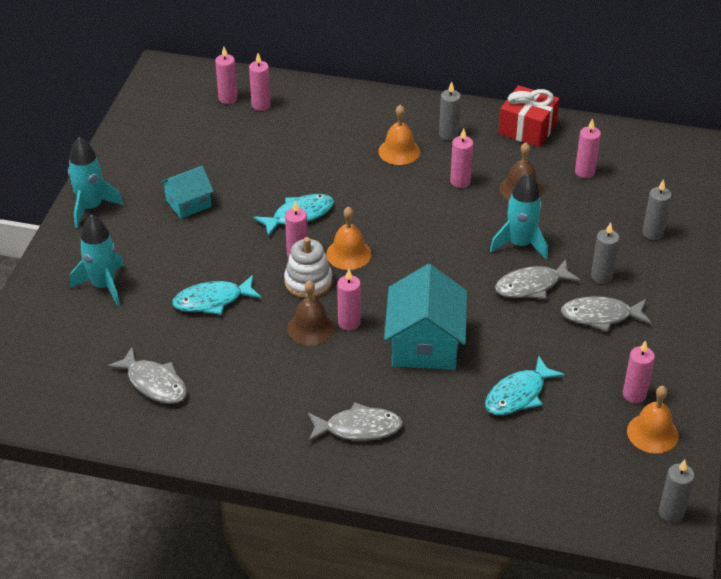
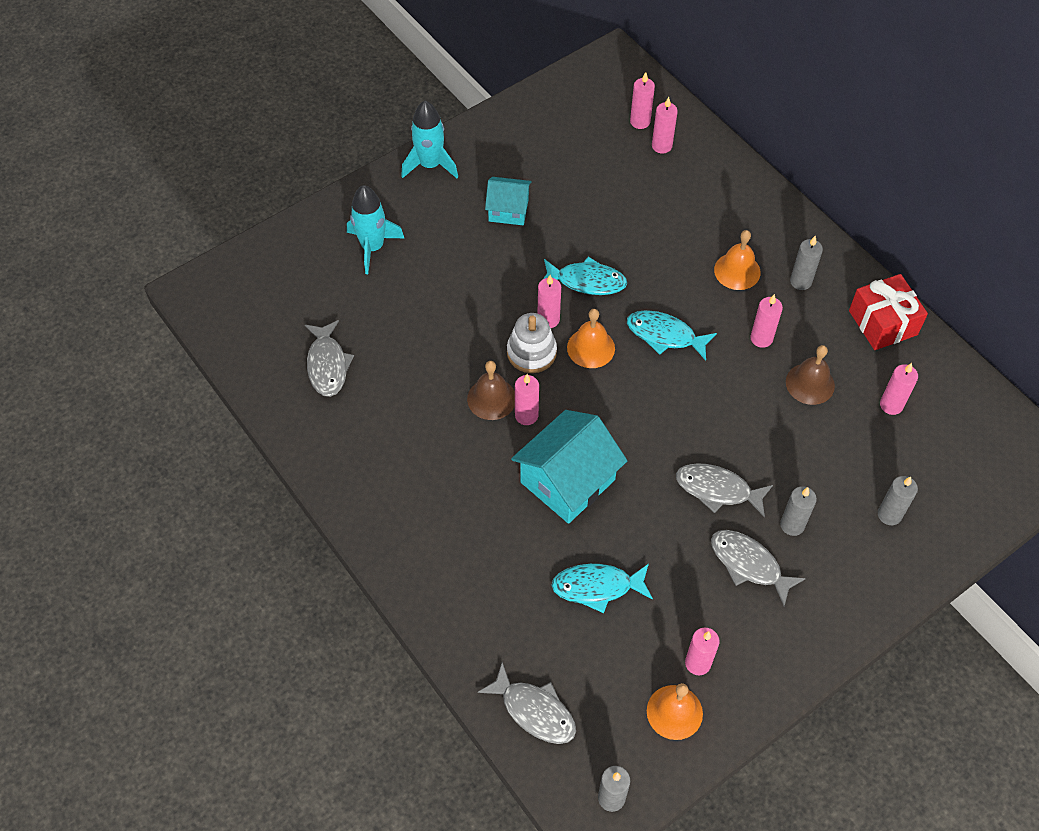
camera: 40 degrees right, 15 degrees up
(212, 301) = (440, 318): turquoise fish -> turquoise fish (665, 335)
(359, 428) = (438, 520): grey fish -> grey fish (534, 711)
(520, 244) = (750, 440): turquoise rocket -> none

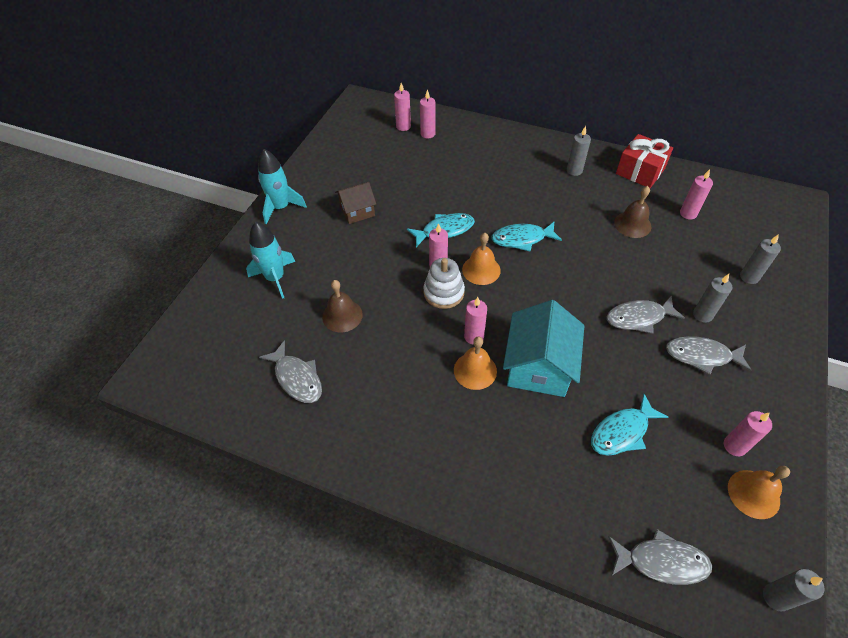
camera: 30 degrees left, 5 degrees down
(491, 398) = (440, 338): brown bell -> brown bell (342, 315)
(508, 210) = (357, 211): turquoise house -> brown house
(737, 271) = (532, 181): orange bell -> orange bell (475, 370)
(761, 338) = (581, 212): pink candle -> none

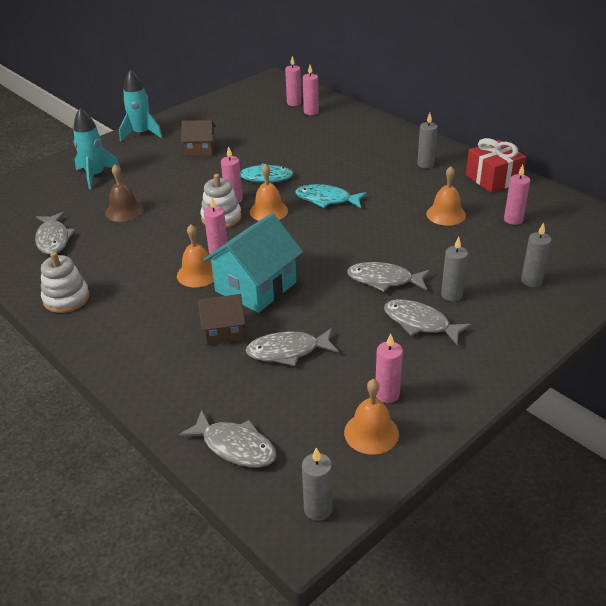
camera: 25 degrees right, 15 degrees down
(371, 451) = (66, 298): none -> white stacking toy
(550, 431) = (223, 331): none -> brown house
(622, 432) = (287, 351): turquoise fish -> grey fish
(632, 224) = (446, 214): brown bell -> orange bell

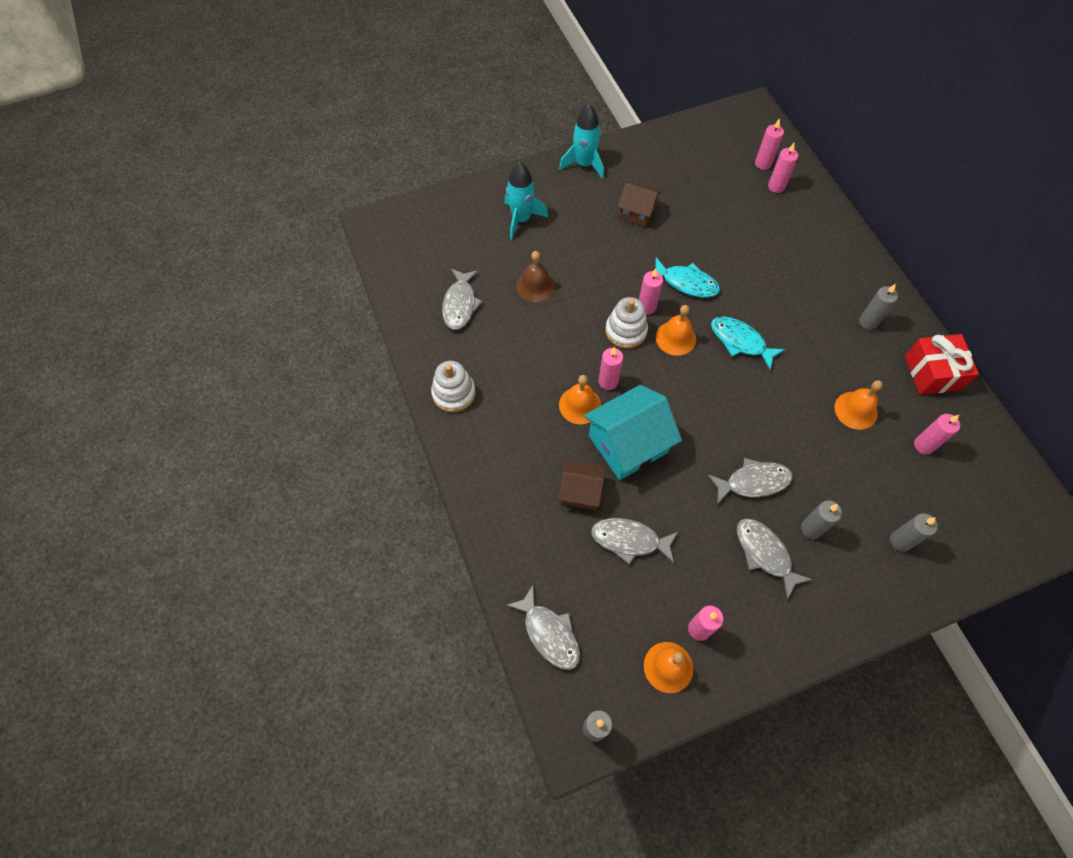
camera: 20 degrees right, 25 degrees up
(384, 280) = (753, 482): grey fish -> grey fish turned 135 degrees clockwise

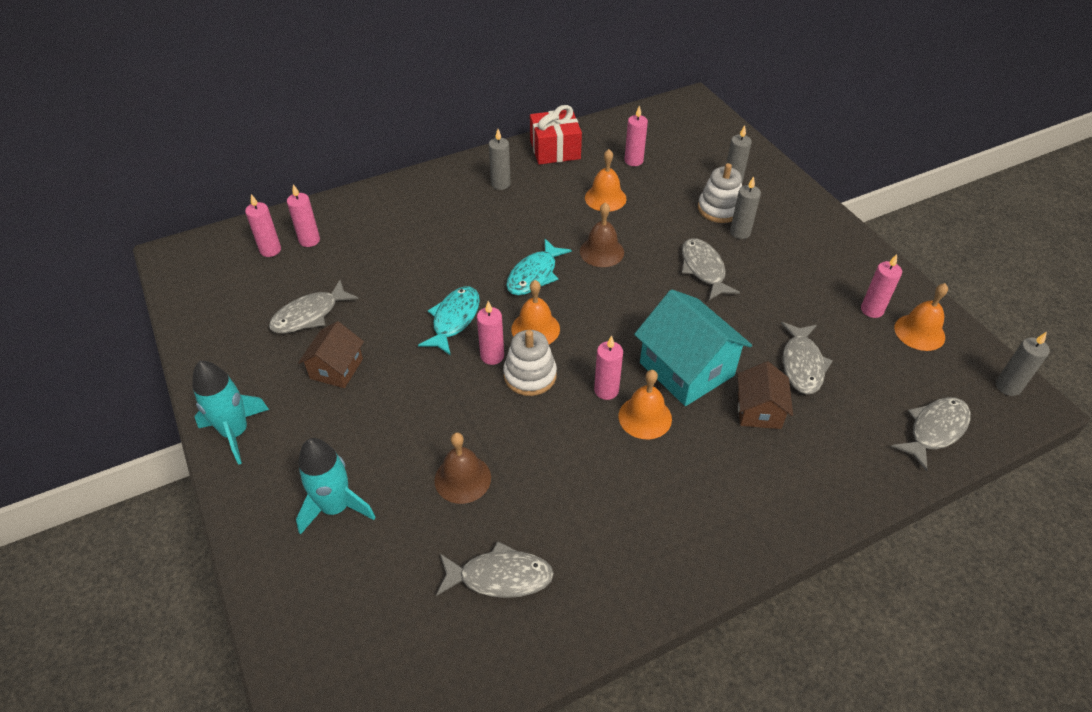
camera: 95 degrees left, 15 degrees down
(454, 393) = (656, 566): white stacking toy -> white stacking toy (719, 209)
(765, 553) = (777, 263): grey fish -> grey fish (309, 315)
(774, 397) = (601, 251): none -> brown bell

